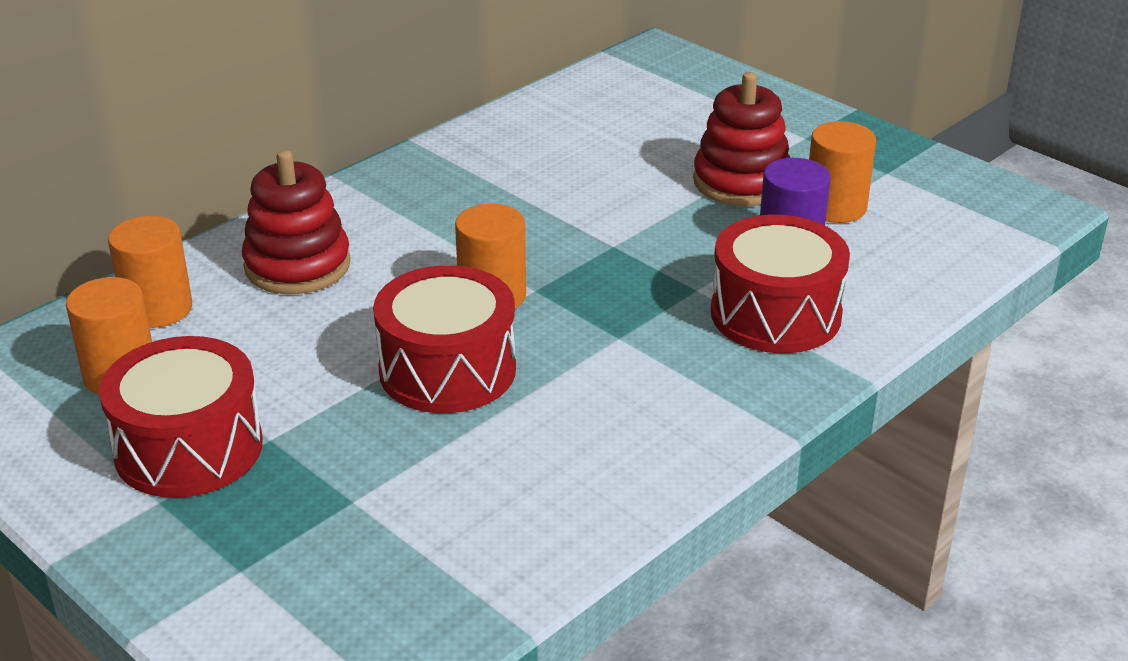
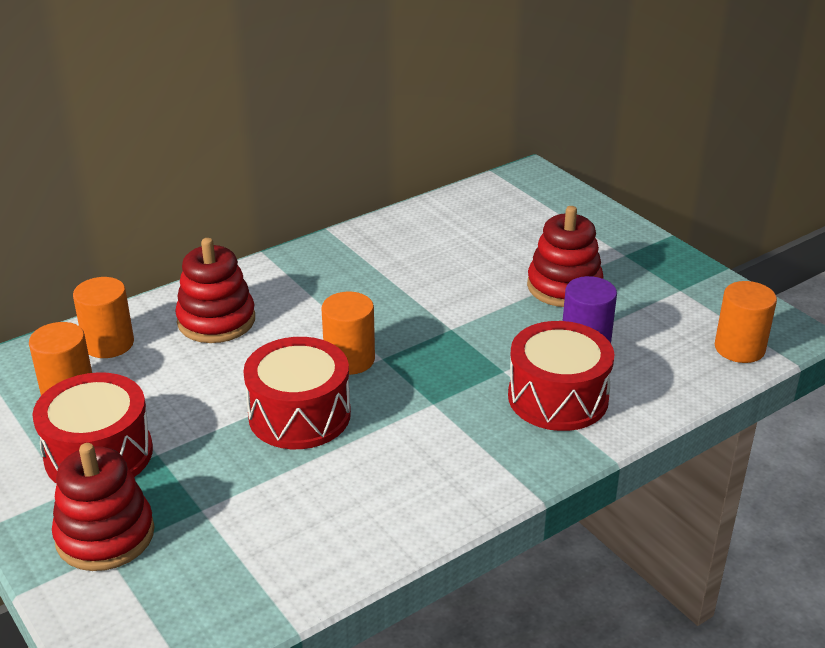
camera: 10 degrees right, 0 degrees up
(230, 548) = (105, 535): none -> red stacking toy
(835, 207) = (630, 315): orange cylinder -> orange cylinder (739, 348)

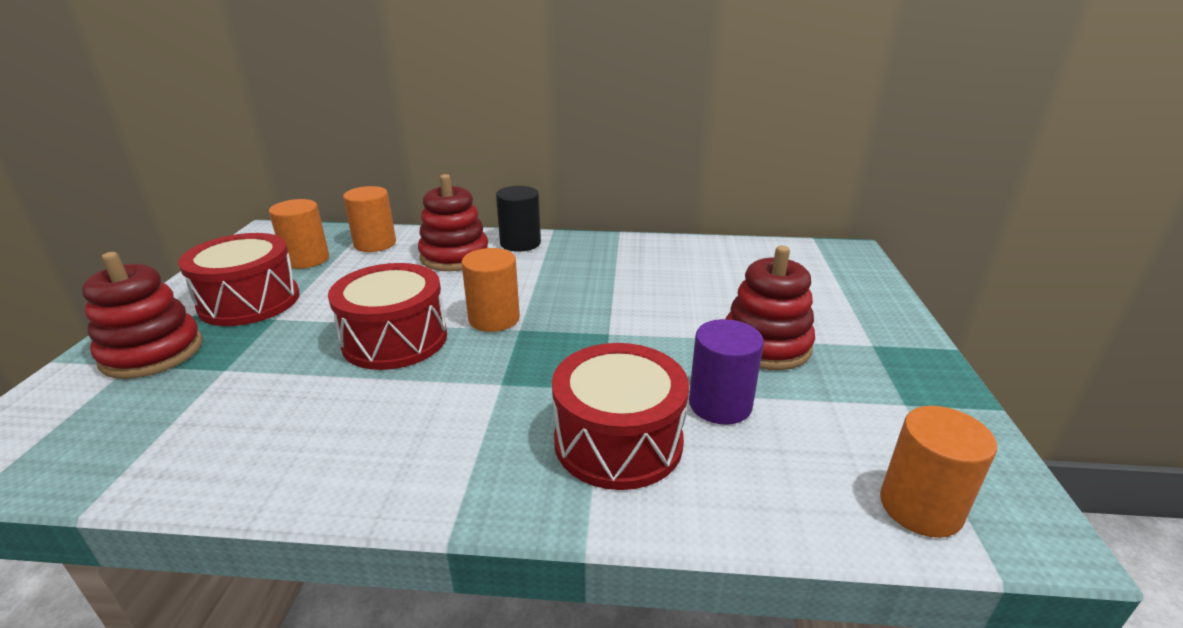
camera: 40 degrees right, 5 degrees down
(255, 280) = (520, 243): none -> black cylinder

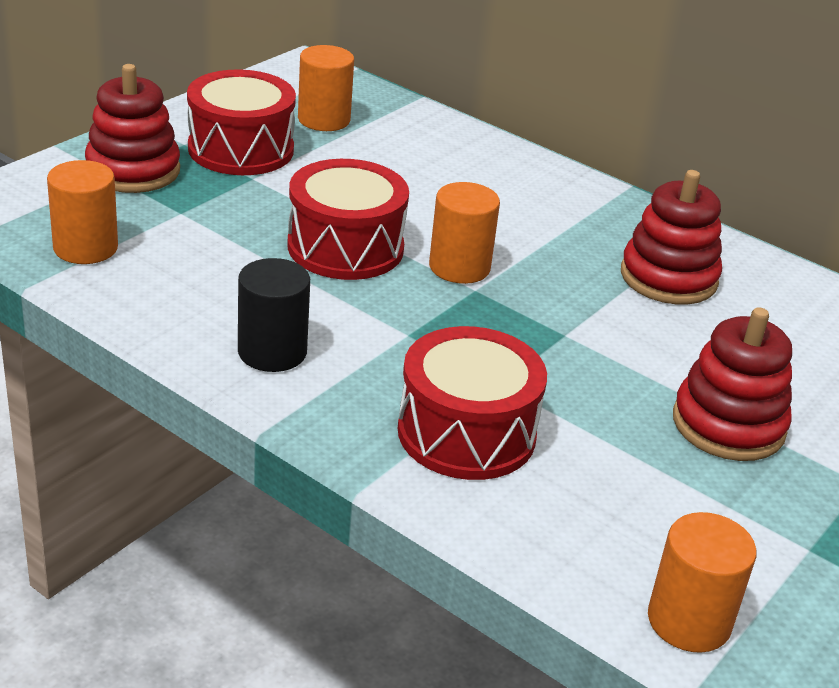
camera: 30 degrees right, 5 degrees up
(375, 244) = (407, 126): orange cylinder -> orange cylinder (85, 248)
(455, 256) = (481, 177): red stacking toy -> red stacking toy (668, 277)
(520, 243) = (572, 189): black cylinder -> black cylinder (272, 352)
(720, 404) = (602, 452): purple cylinder -> none

